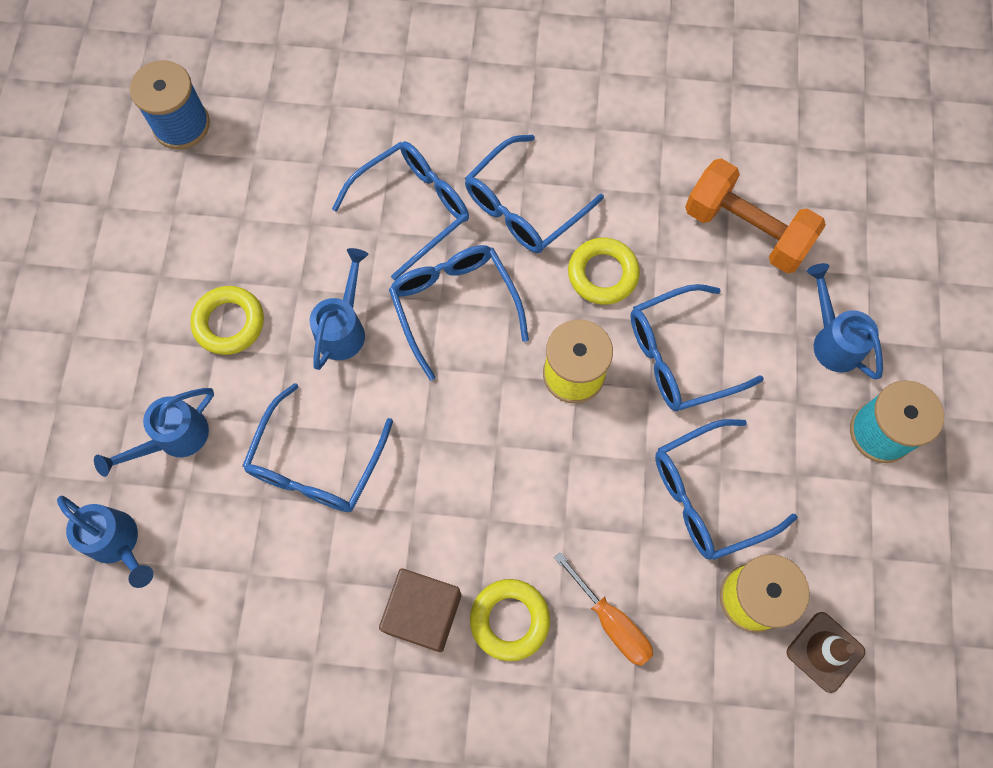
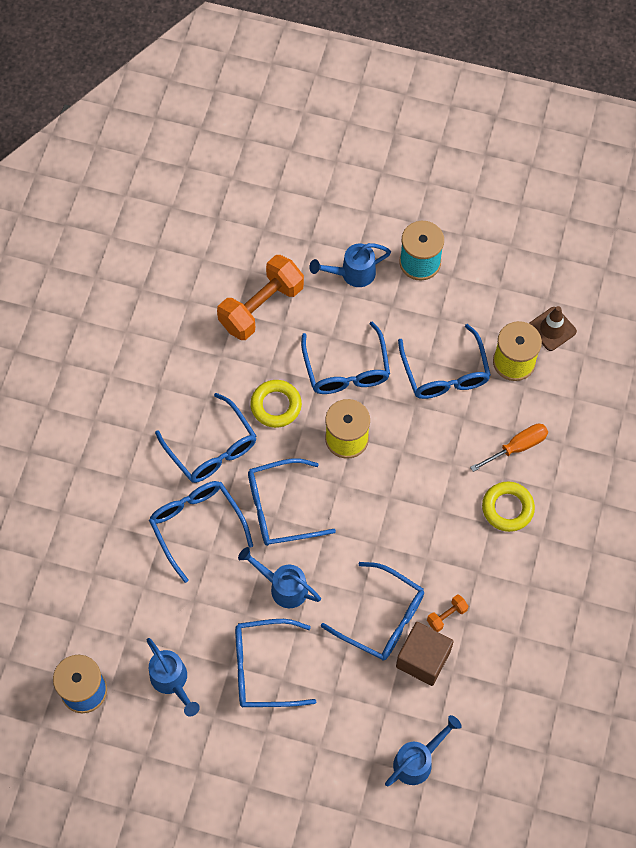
camera: 80 degrees left, 5 degrees down
(174, 439) = (347, 716): blue watering can -> blue watering can (172, 682)
(229, 323) = (263, 668): yellow ring -> blue glasses
(330, 553) = (446, 616): none -> orange dumbbell
(423, 613) = (495, 561): brown cube -> brown cube (423, 659)

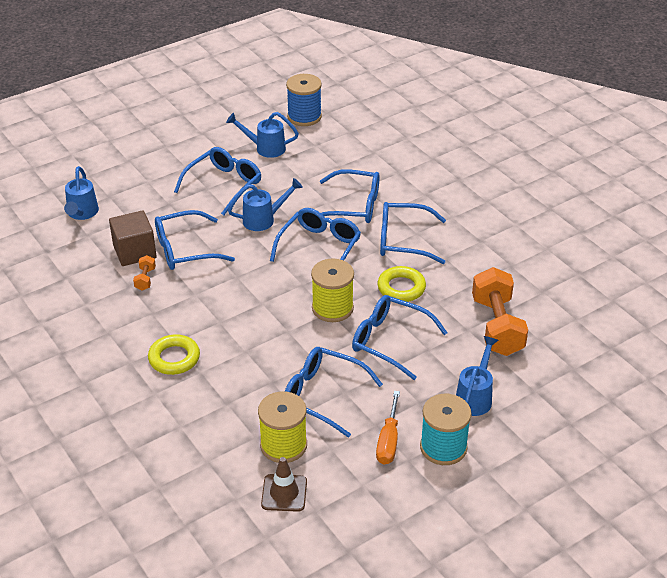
camera: 130 degrees right, 25 degrees down
(517, 447) = (212, 396): orange screwdriver -> orange screwdriver (388, 440)

